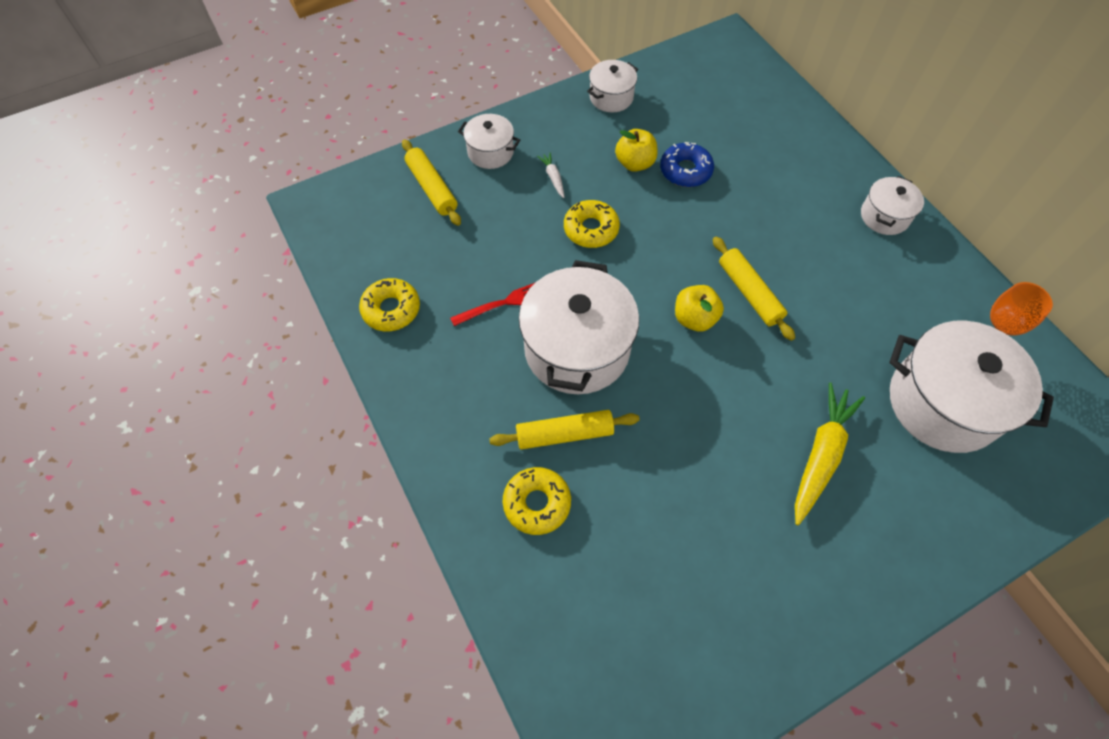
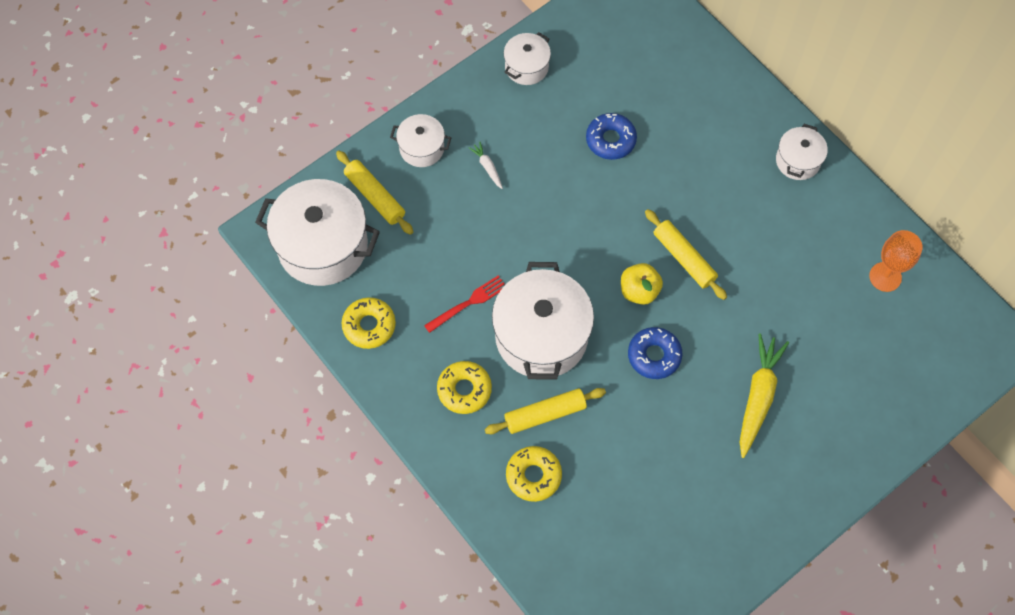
camera: 10 degrees left, 5 degrees up
(591, 229) = (533, 216): yellow donut -> yellow donut (464, 390)
(635, 163) = (562, 139): yellow apple -> none
(702, 389) = (654, 355): none -> blue donut
(943, 403) = (855, 334): white pot -> white pot (323, 246)

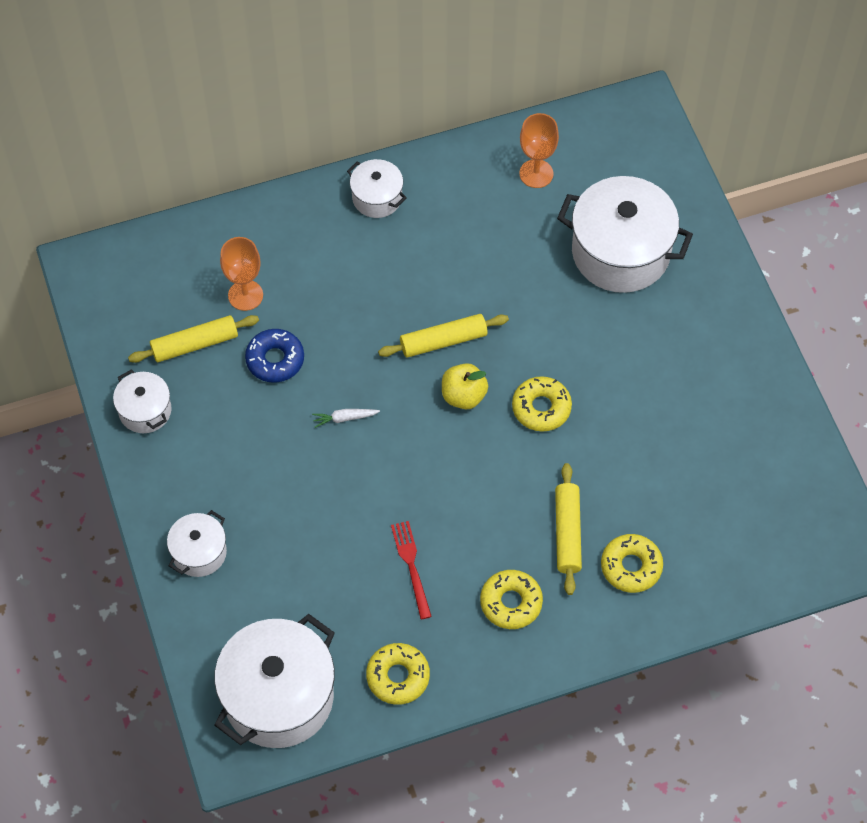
camera: 70 degrees left, 5 degrees down
(375, 196) = (239, 621): yellow rolling pin -> yellow rolling pin (195, 344)
(487, 167) = (254, 492): white carrot -> white carrot (345, 418)
(541, 336) = (478, 506): white pot -> white pot (621, 252)
(654, 355) = (541, 408): blue donut -> yellow donut
(659, 98) = (245, 295): none -> orange goblet
(758, 397) = (621, 331): yellow carrot -> none

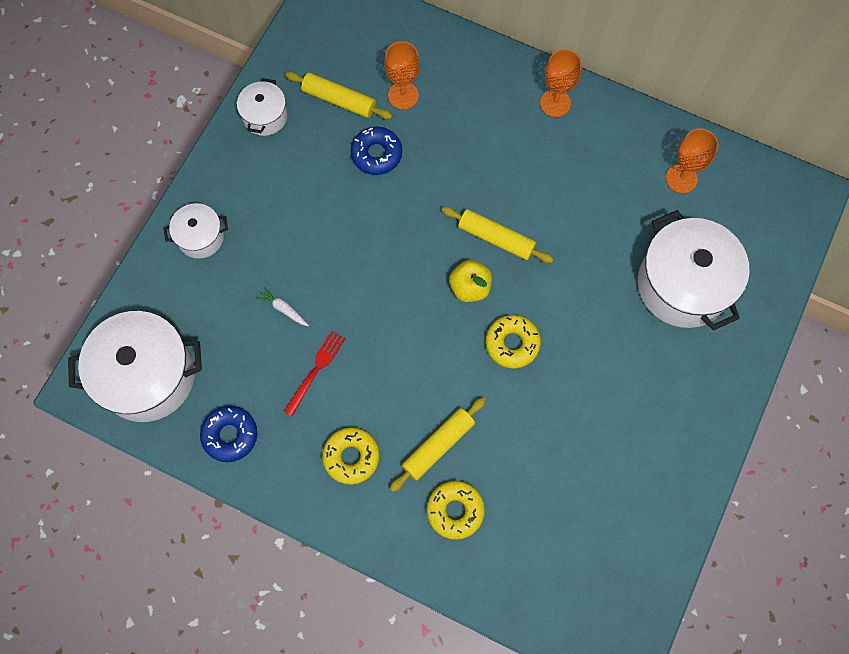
camera: 45 degrees right, 10 degrees up
(345, 418) = (378, 232): white carrot -> white carrot (283, 309)
(377, 198) = (555, 103): white pot -> orange goblet
(398, 677) = (230, 435): yellow donut -> blue donut

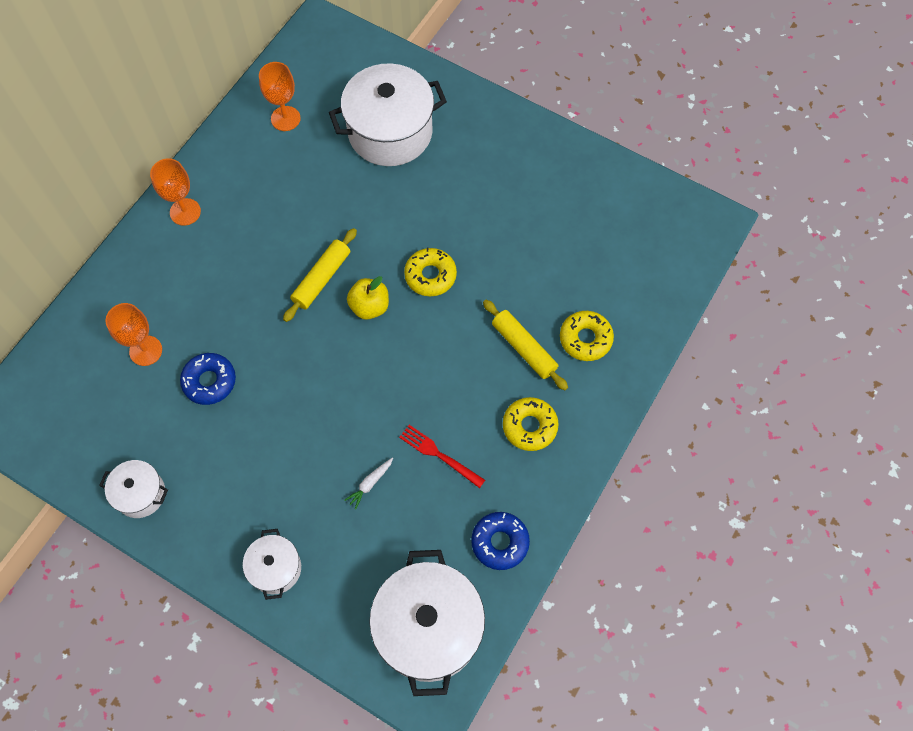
camera: 85 degrees left, 5 degrees down
(339, 100) = (137, 415): yellow rolling pin -> none

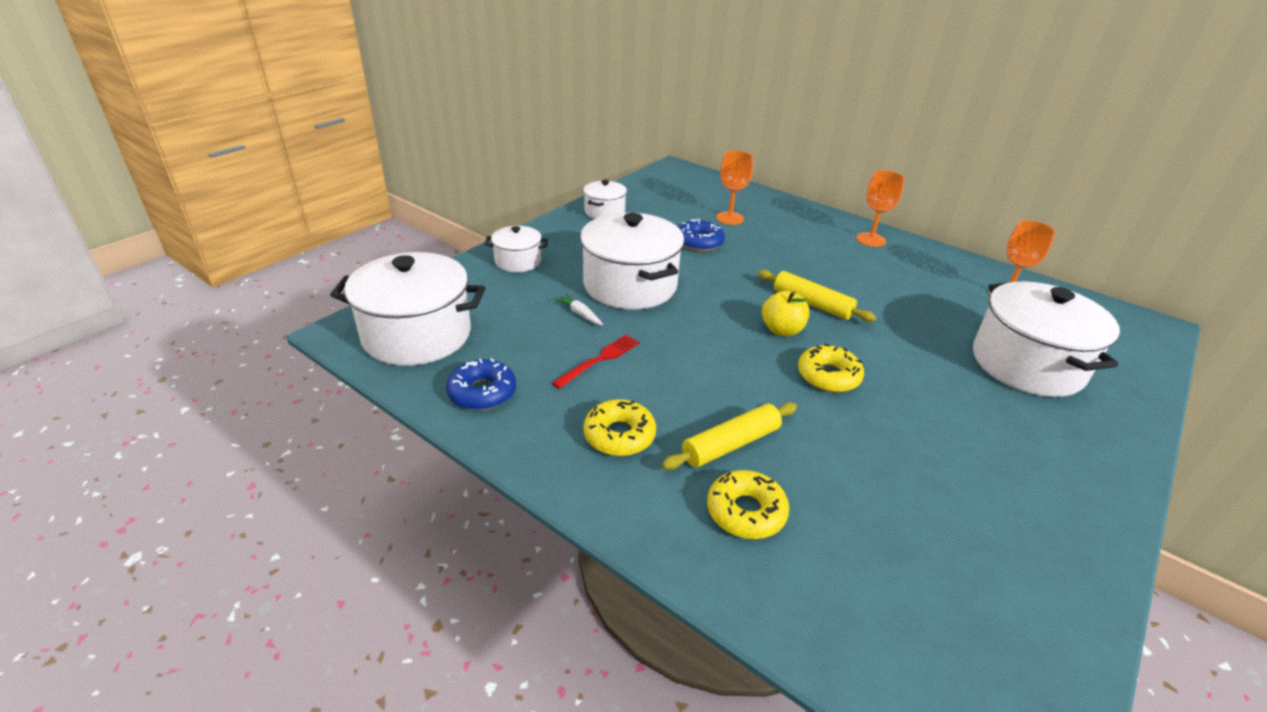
camera: 95 degrees right, 30 degrees down
(311, 444) = (630, 285): none -> white pot

